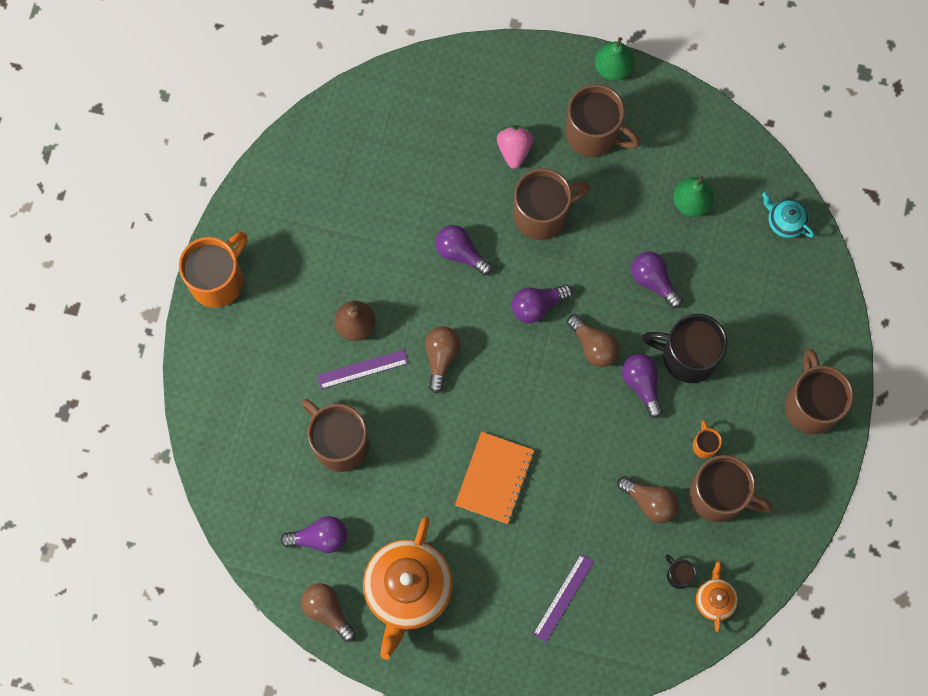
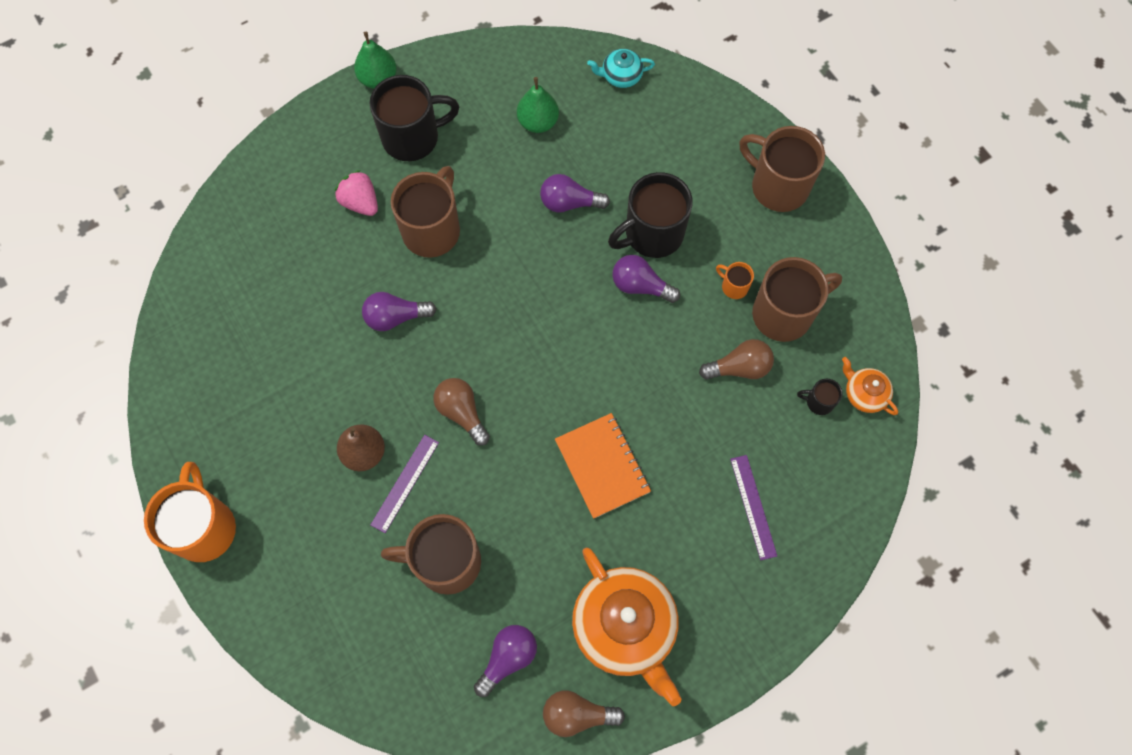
camera: 45 degrees left, 5 degrees down
(537, 306) = (498, 301): purple light bulb -> none
(593, 346) = (573, 291): brown light bulb -> none
(594, 134) = (412, 137): brown mug -> black mug

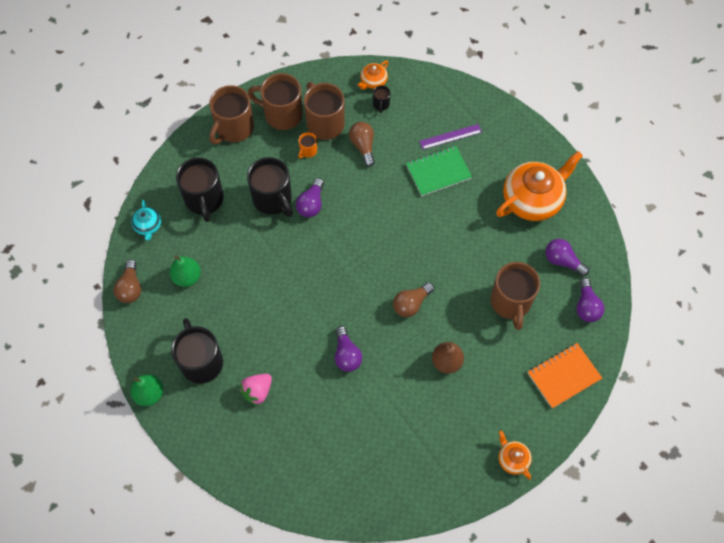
camera: 95 degrees left, 5 degrees down
(204, 527) = (512, 459): orange mug -> orange teapot
(405, 483) = (463, 333): purple ruler -> none
(432, 230) = (277, 338): brown mug -> brown mug (282, 114)
(569, 202) = (251, 251): purple light bulb -> purple light bulb (586, 306)
(577, 714) = (587, 221): brown light bulb -> brown light bulb (130, 288)
(602, 466) = (436, 218): orange notebook -> orange notebook (563, 376)
(657, 145) = (204, 200): none -> black mug
(686, 479) = (438, 172): none -> green notebook

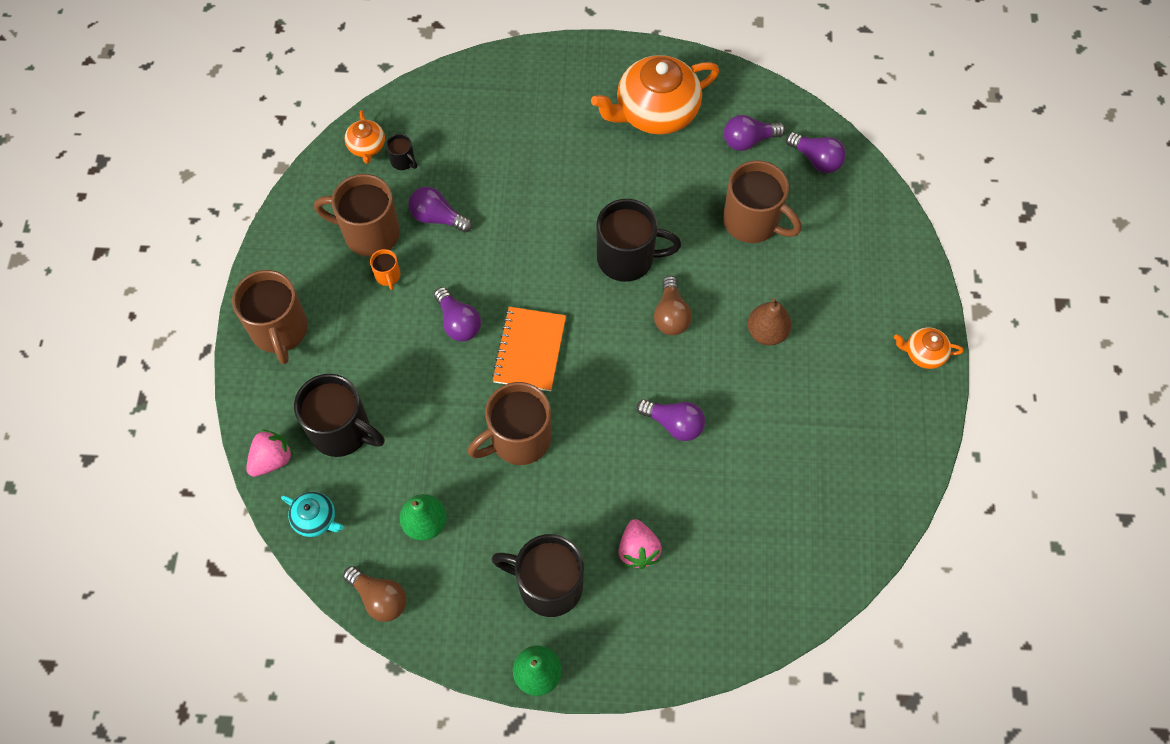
camera: 50 degrees left, 0 degrees up
(163, 181) = (272, 460): none -> pink strawberry
(273, 199) = (414, 357): black mug -> black mug (627, 258)
(282, 114) = (314, 267): brown mug -> brown mug (518, 439)
(363, 146) = (437, 217): brown light bulb -> purple light bulb
(438, 172) = (540, 171): green notebook -> none
(450, 137) = (509, 127): purple ruler -> none
(532, 199) = (655, 112): orange teapot -> orange teapot turned 120 degrees counterclockwise
(563, 376) = (873, 238): orange notebook -> orange notebook (529, 350)

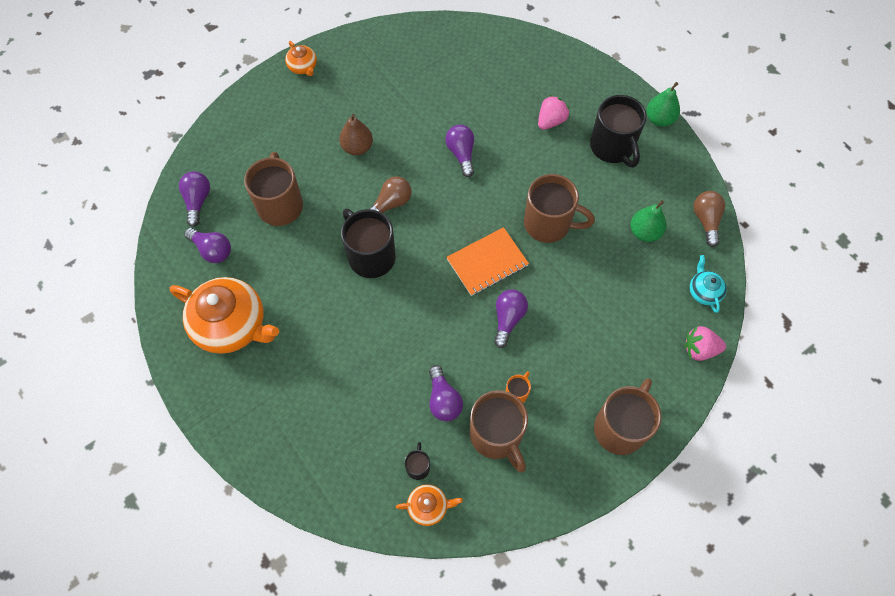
camera: 130 degrees left, 0 degrees up
(342, 431) = (642, 325): black mug -> none
(367, 147) = (428, 506): orange teapot -> orange teapot turned 45 degrees clockwise

